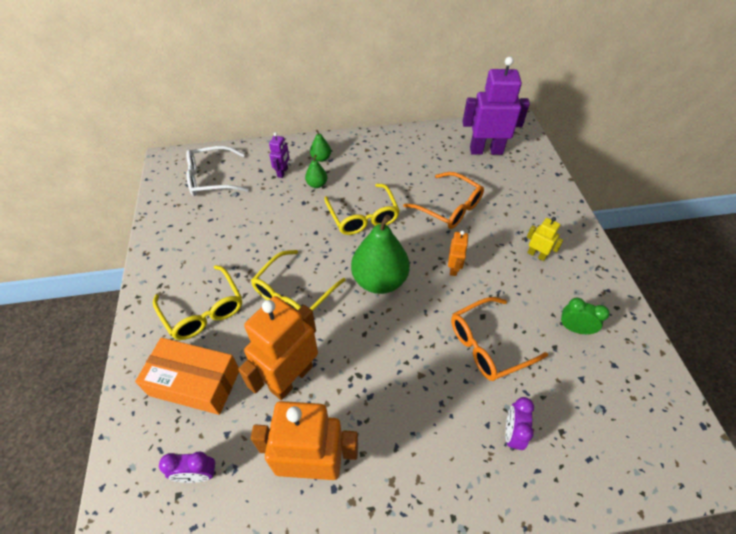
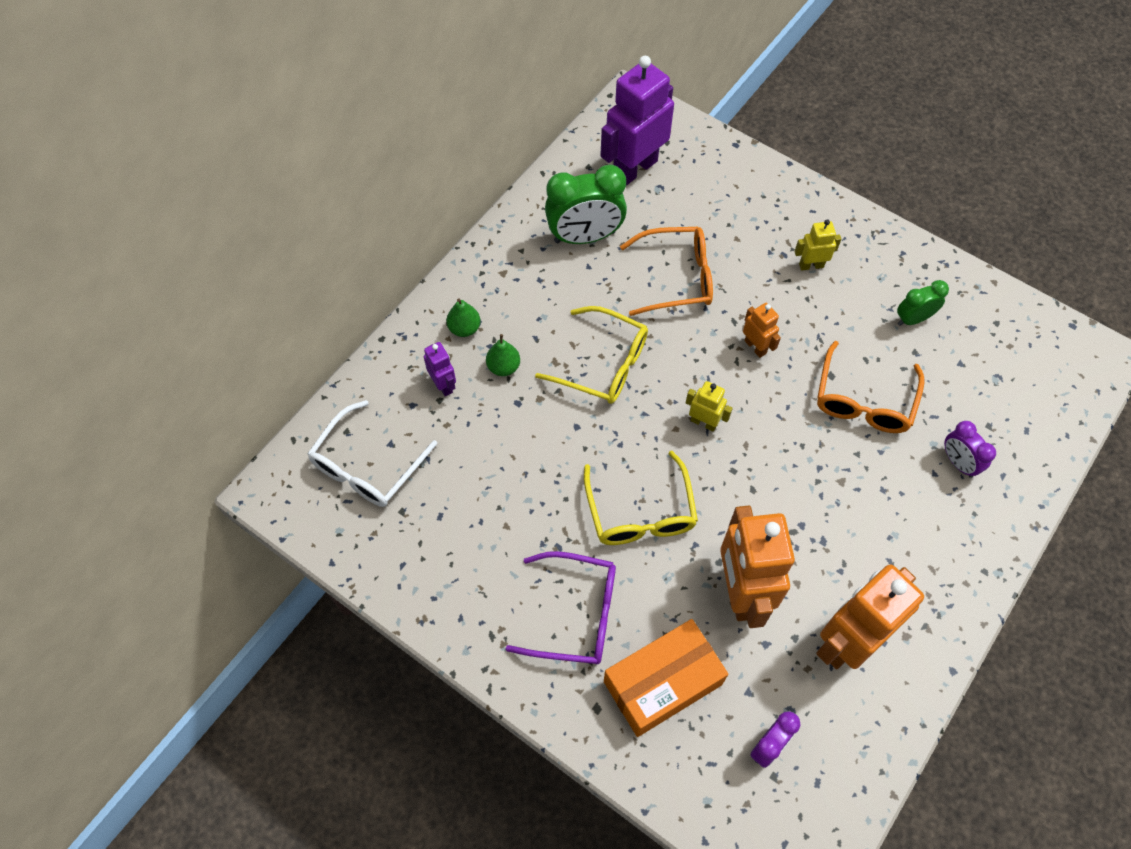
camera: 45 degrees left, 10 degrees up
(203, 310) = (575, 614): yellow glasses -> purple glasses
(379, 280) = (703, 422): green pear -> yellow robot
(424, 161) = (585, 236): none -> green clock

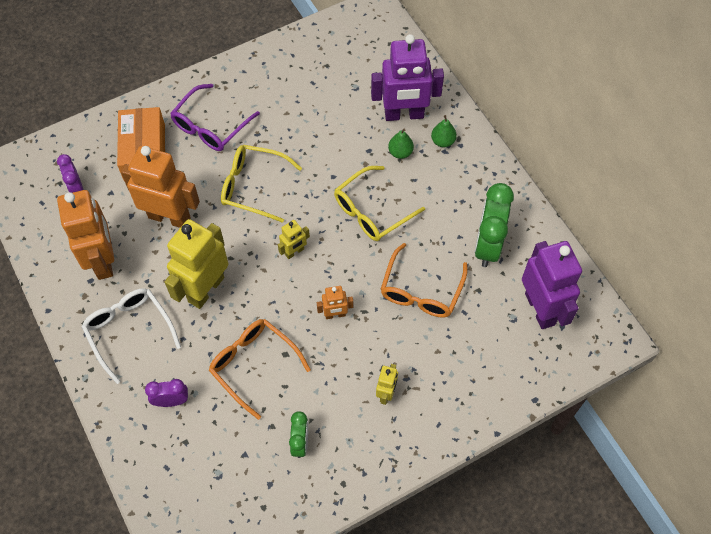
camera: 115 degrees right, 0 degrees up
(367, 466) = (367, 58): white glasses -> white glasses (129, 331)
(443, 385) = (404, 115): purple robot -> purple robot, size x2.13
(809, 496) = (205, 289): none -> yellow robot

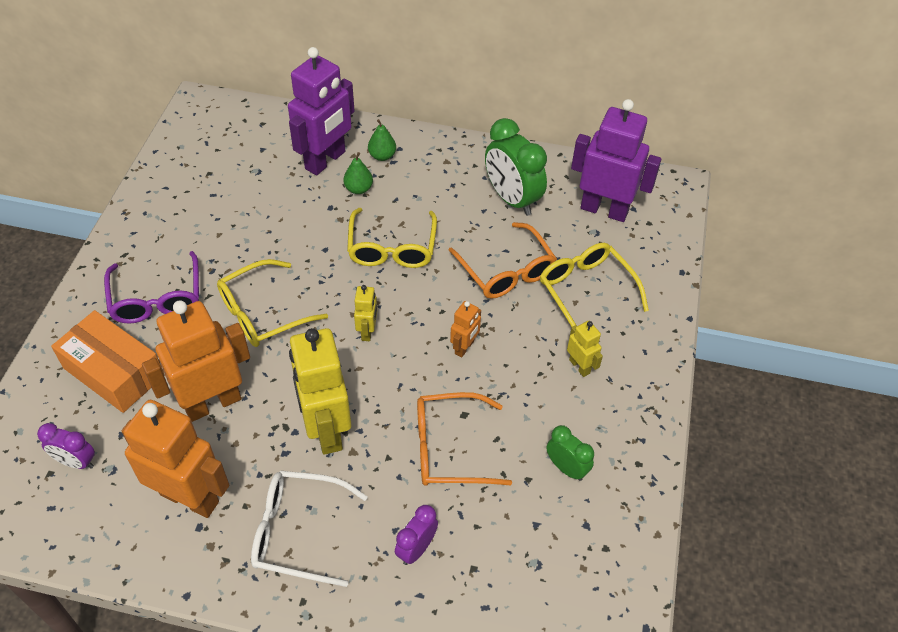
camera: 50 degrees left, 10 degrees down
(453, 351) = (586, 291): none -> yellow glasses

